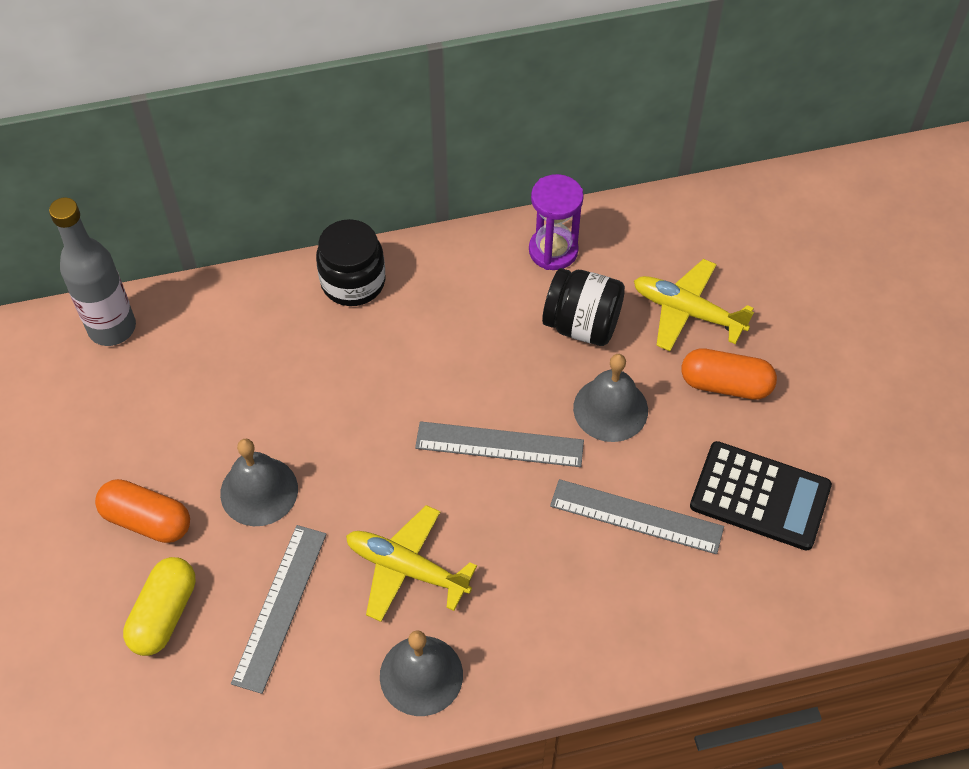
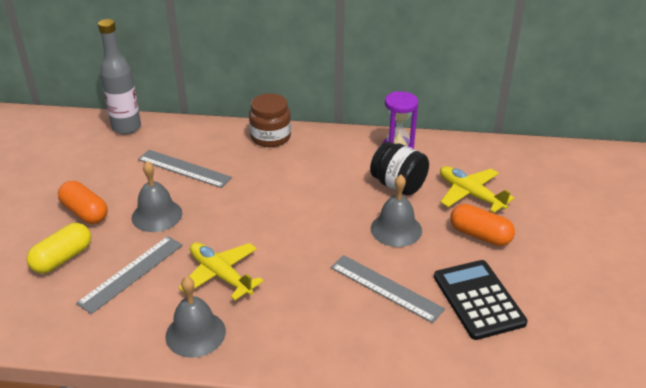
camera: 20 degrees right, 20 degrees down
(353, 282) = (270, 137): black jar -> brown jar
(499, 444) = (315, 229): grey ruler -> grey ruler (184, 168)
(760, 496) = (478, 299): black calculator -> black calculator turned 150 degrees counterclockwise

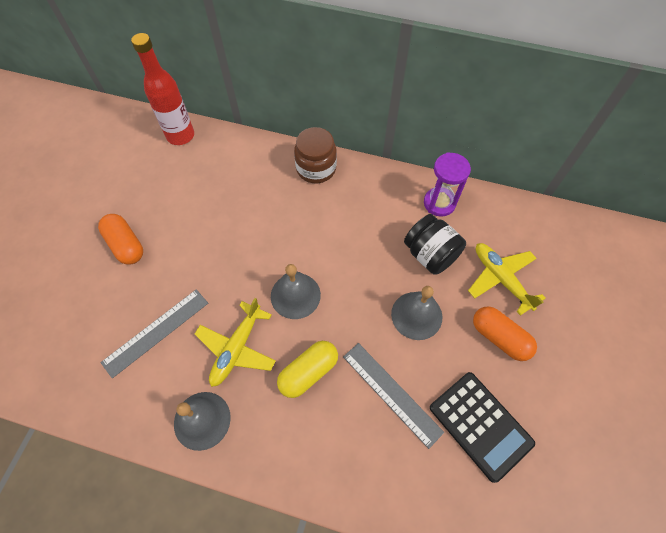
camera: 10 degrees right, 25 degrees up
(62, 258) = (97, 302): yellow capsule -> yellow capsule (308, 372)
(126, 127) = (180, 136): grey bottle -> red bottle
(157, 215) = (191, 259): grey bell -> grey bell (295, 295)
(184, 168) = (226, 200): grey ruler -> none
(220, 275) = (237, 348): yellow plane -> yellow plane turned 120 degrees counterclockwise
(478, 299) = (480, 425): black calculator -> black calculator turned 150 degrees clockwise

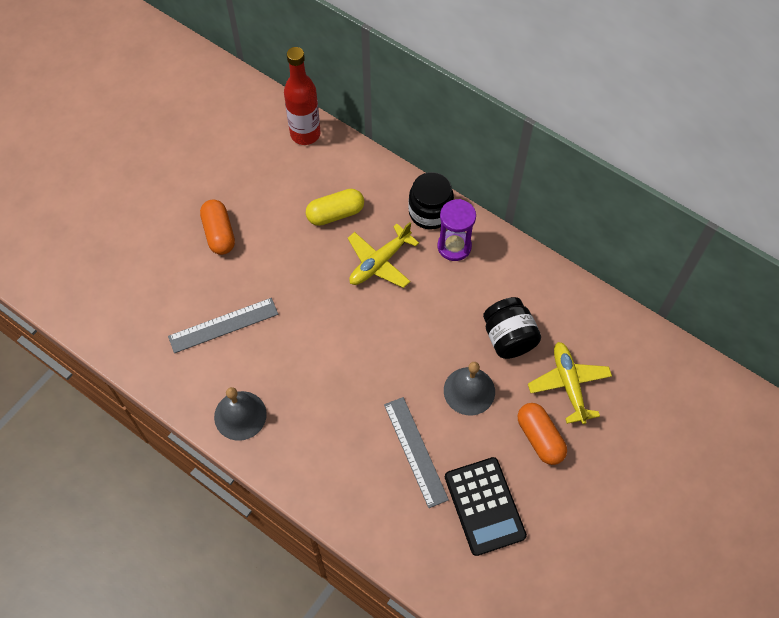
camera: 20 degrees right, 0 degrees up
(237, 348) = (290, 364): yellow plane -> yellow plane (379, 263)
(295, 295) = (361, 334): grey bell -> none
(308, 372) = (347, 407): yellow capsule -> yellow capsule (335, 214)
(316, 168) = (430, 212): brown jar -> black jar
(439, 203) = (542, 289): purple hourglass -> purple hourglass (454, 246)

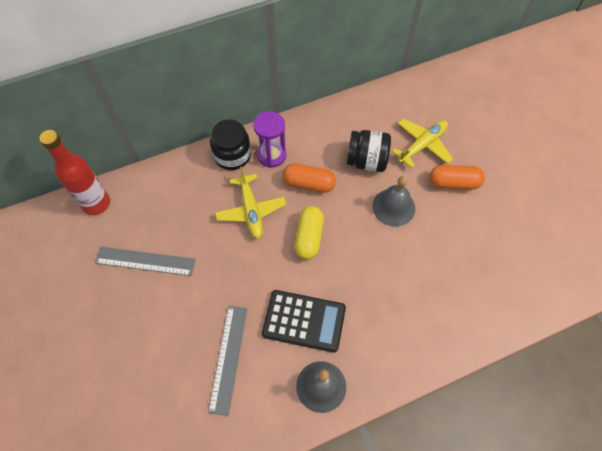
camera: 60 degrees left, 0 degrees up
(219, 233) = (138, 318): orange capsule -> orange capsule (309, 184)
(335, 214) = (186, 219): yellow capsule -> yellow capsule (309, 237)
(415, 451) = (423, 268): grey ruler -> grey ruler (145, 261)
(484, 506) = (488, 244): black calculator -> black calculator (304, 321)
(568, 384) = (422, 145): yellow plane -> yellow plane turned 120 degrees clockwise

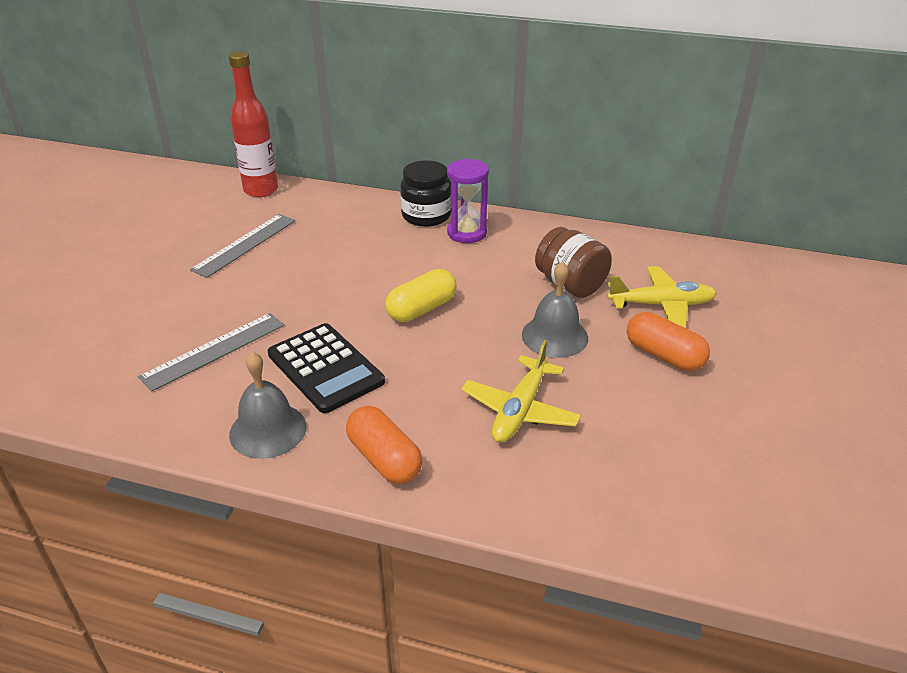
camera: 40 degrees right, 25 degrees down
(145, 261) = (245, 244): grey ruler -> grey ruler turned 75 degrees clockwise
(251, 211) = (390, 260): yellow plane -> yellow plane (520, 410)
(309, 184) = (478, 270): orange capsule -> orange capsule (384, 459)
(366, 161) = (570, 285): black jar -> brown jar

